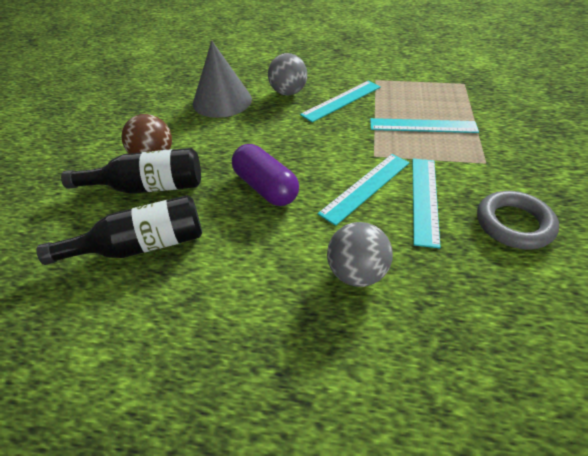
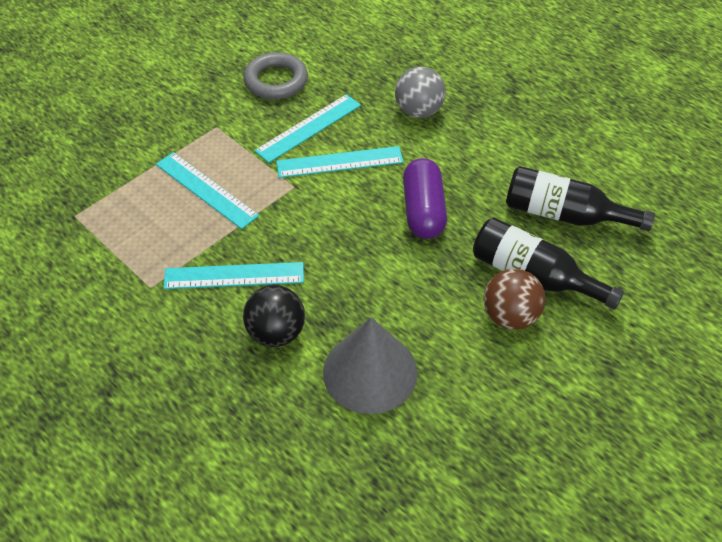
camera: 145 degrees left, 5 degrees up
(288, 92) = (276, 333): grey ball -> black ball

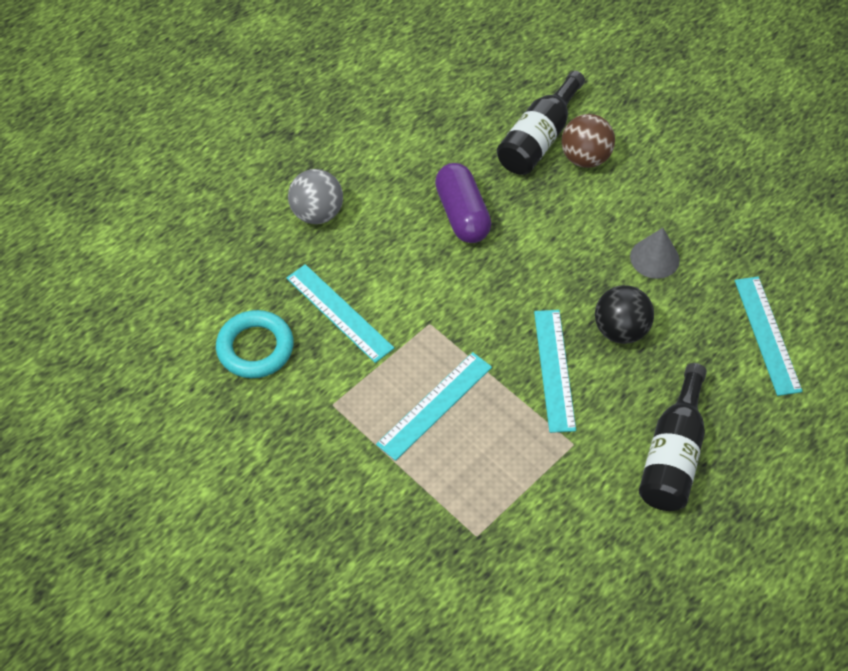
camera: 90 degrees left, 5 degrees up
(276, 81) = (255, 348): grey ring -> turquoise ring
(339, 162) = (394, 283): turquoise ruler -> turquoise ruler (767, 334)
(370, 372) = (654, 258): grey cone -> grey cone, size x0.59
(423, 210) = (462, 214): purple capsule -> purple capsule turned 75 degrees clockwise
(564, 215) = (465, 110): black bottle -> black bottle (672, 454)

